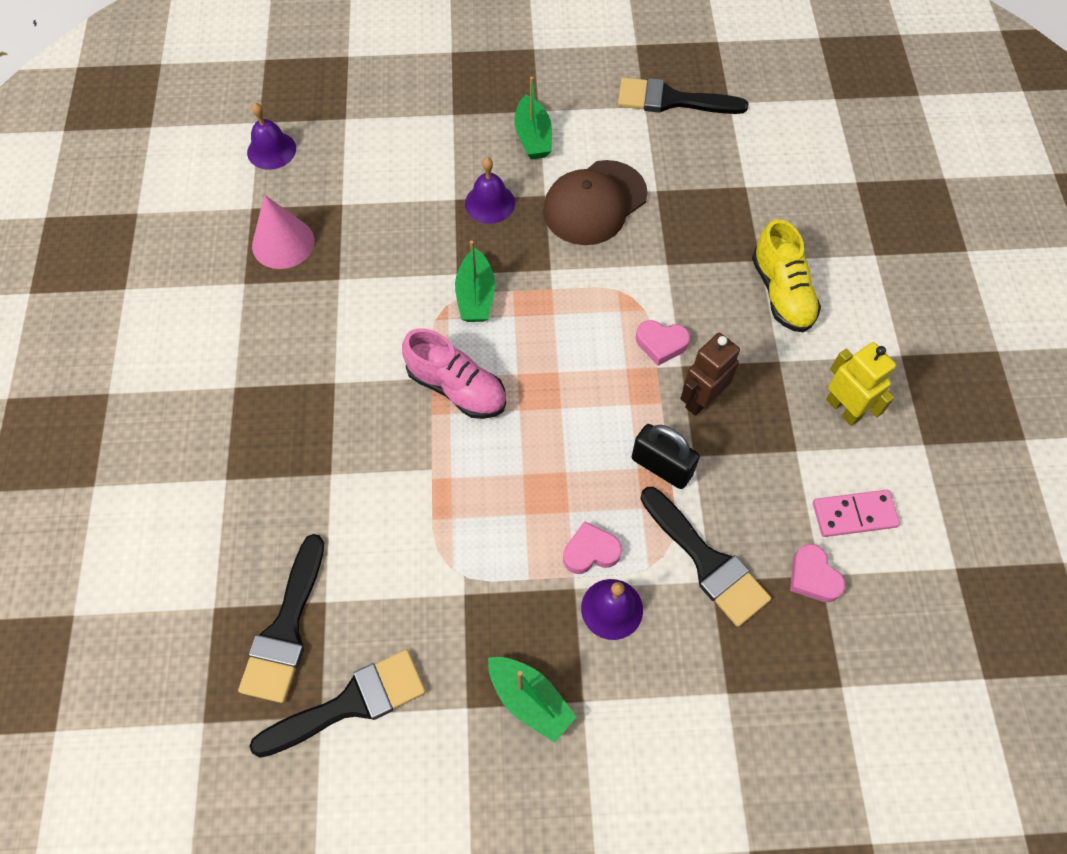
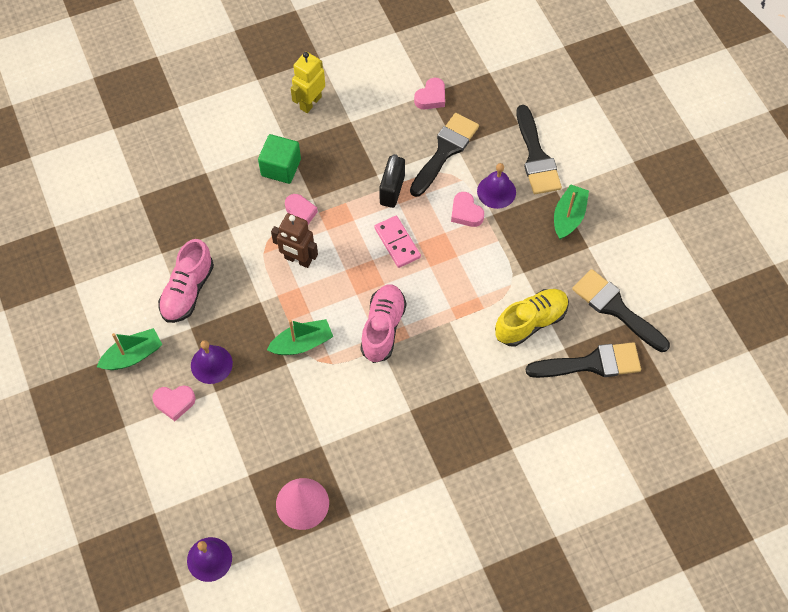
camera: 110 degrees left, 0 degrees up
(459, 160) = (174, 402): none -> pink heart
(594, 203) = (188, 291): brown cap -> pink shoe
(671, 100) = (63, 267): black brush -> black brush (536, 157)
(701, 399) = (334, 180): brown robot -> brown robot (298, 260)
(742, 343) = (281, 168): none -> green cube
(781, 293) = (230, 154): yellow shoe -> yellow shoe (530, 322)
(854, 515) = (382, 84): pink domino -> pink domino (397, 243)

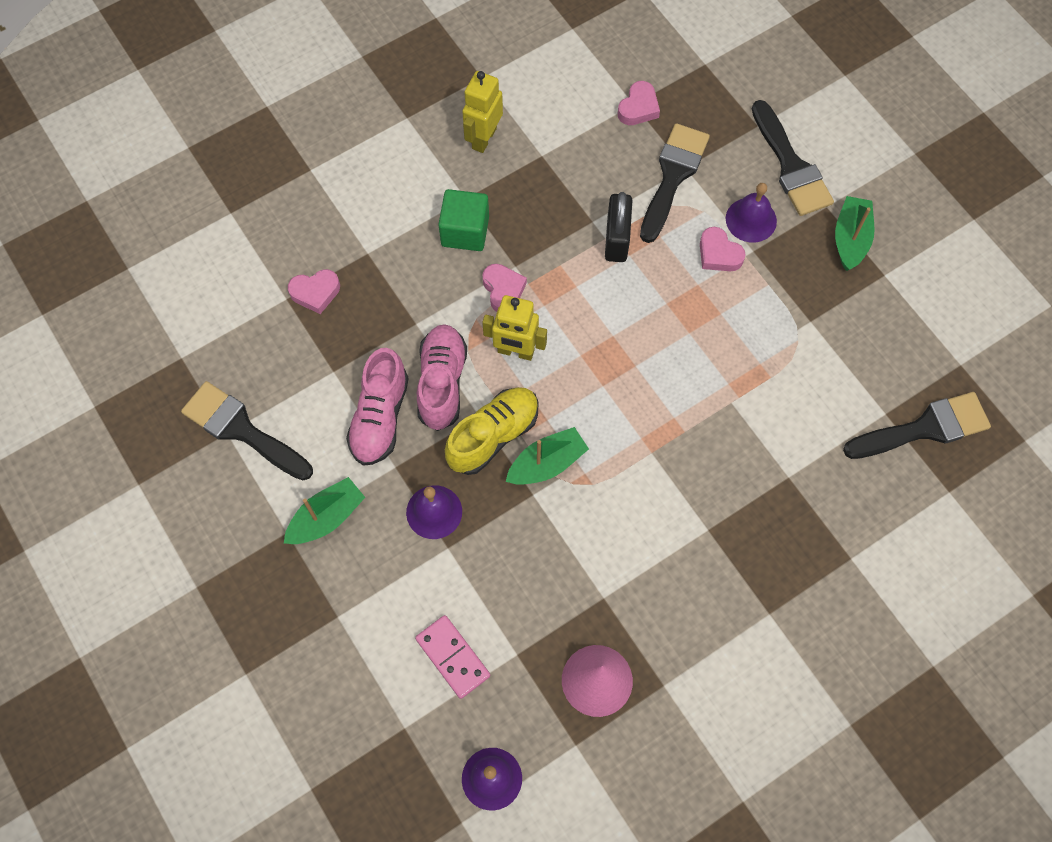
camera: 10 degrees left, 5 degrees up
(174, 402) = (397, 572): pink heart -> pink heart (315, 292)
(298, 260) = (515, 351): brown robot -> yellow robot
(383, 328) = (647, 425): pink shoe -> pink shoe (442, 383)
(397, 243) = (639, 308): pink domino -> pink domino (453, 657)
(530, 322) = (835, 386): yellow shoe -> yellow shoe (493, 436)
(616, 308) = (938, 350): black brush -> black brush (242, 430)

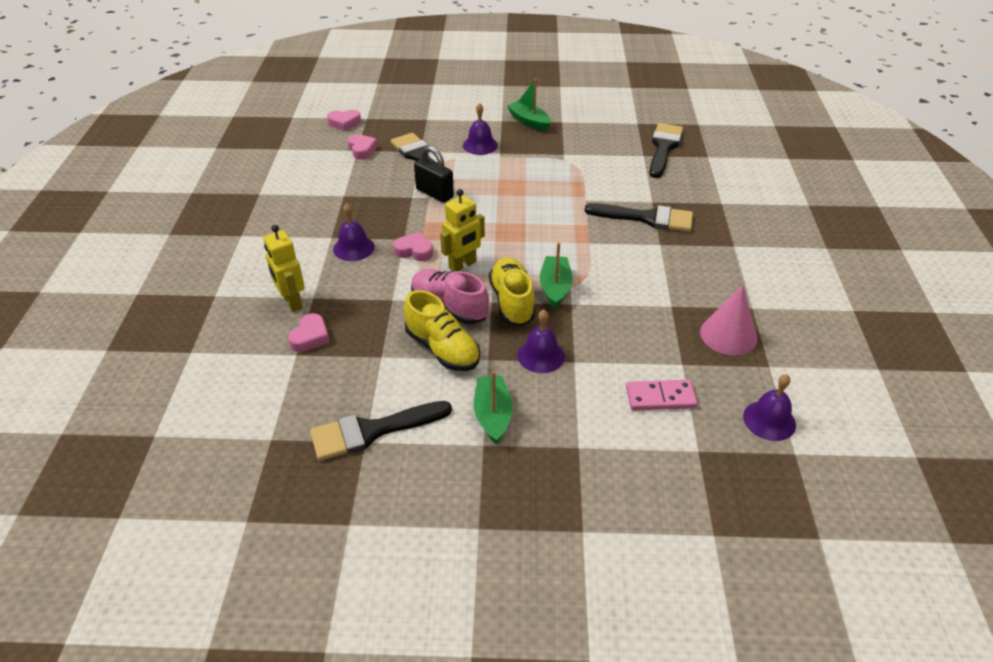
camera: 55 degrees left, 25 degrees down
(380, 417) = (442, 349): pink shoe -> yellow shoe
(465, 231) = (354, 248): green cube -> purple bell
(483, 138) = (301, 211): yellow robot -> yellow robot (292, 302)
(718, 254) = (488, 164): pink heart -> pink heart (344, 123)
(791, 166) = (464, 120): black brush -> black brush (646, 218)

